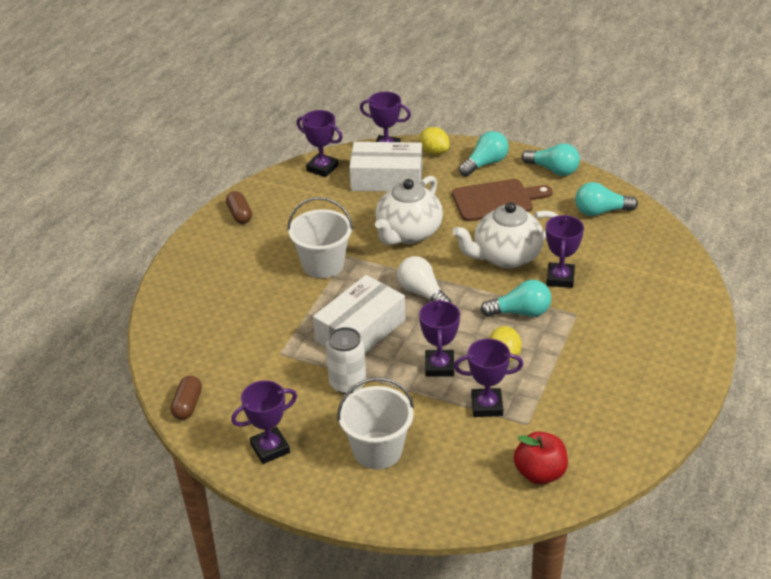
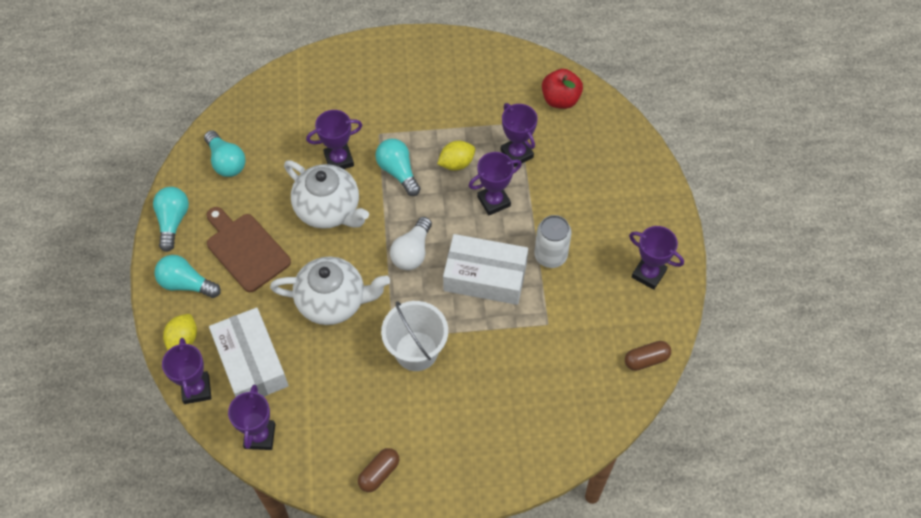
camera: 120 degrees left, 20 degrees up
(377, 450) = (603, 203): white bucket -> none

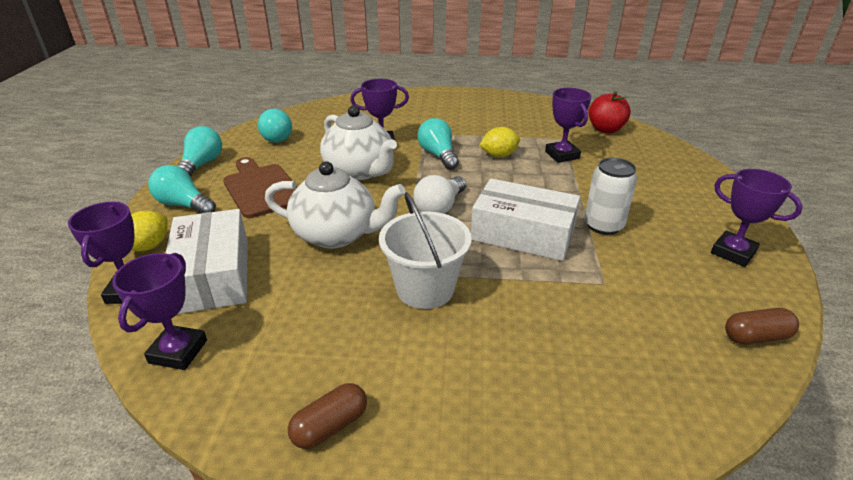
camera: 10 degrees right, 25 degrees down
(493, 201) = (536, 181): purple trophy -> none

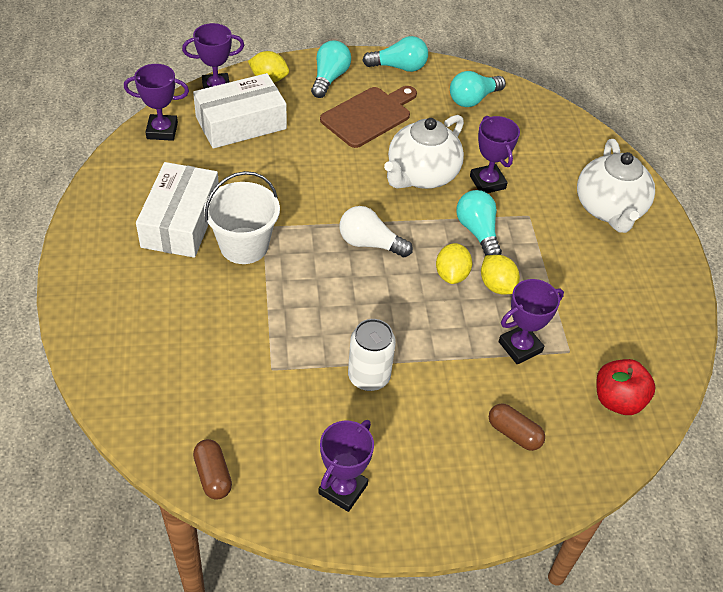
camera: 75 degrees right, 15 degrees up
(330, 426) = (106, 215): brown capsule -> brown capsule (514, 433)
(336, 235) = (307, 179): white teapot -> white teapot (609, 209)
(438, 155) = (477, 232): turquoise light bulb -> turquoise light bulb turned 75 degrees counterclockwise
(485, 172) = (451, 274): none -> yellow lemon
(523, 234) = (338, 309): white box -> white box (181, 221)

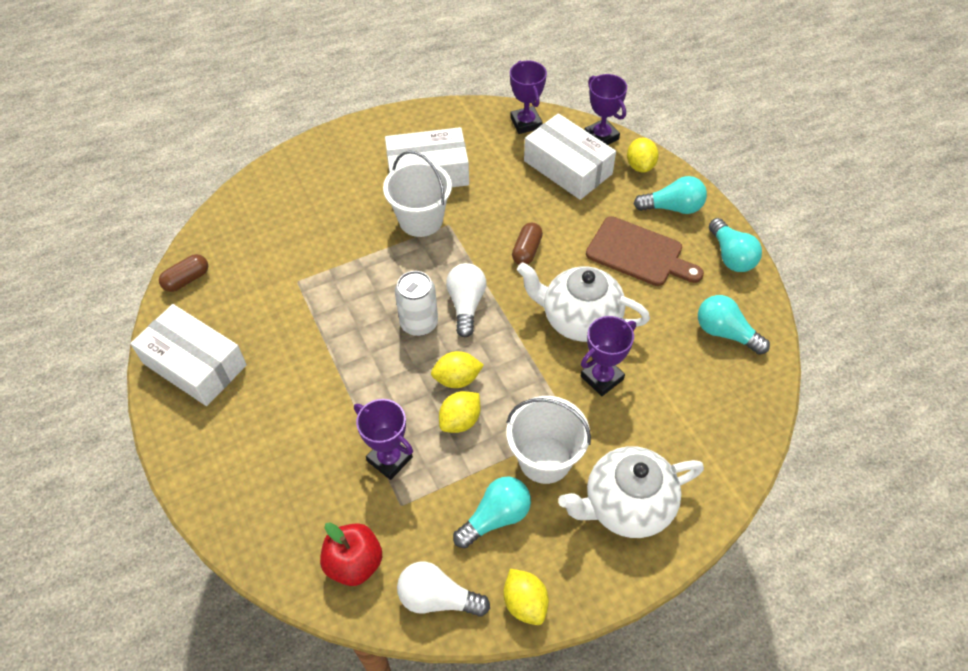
camera: 75 degrees right, 5 degrees up
(343, 489) = (195, 364): purple trophy -> white box
(369, 376) = (312, 349): white can -> white can (419, 323)
(477, 232) = (525, 386): turquoise light bulb -> turquoise light bulb (495, 517)
(514, 433) = (285, 477): brown capsule -> brown capsule (527, 251)
(553, 243) = (545, 459): none -> white bucket
(662, 350) = (438, 598): none -> white light bulb
(677, 296) = (525, 603): none -> yellow lemon

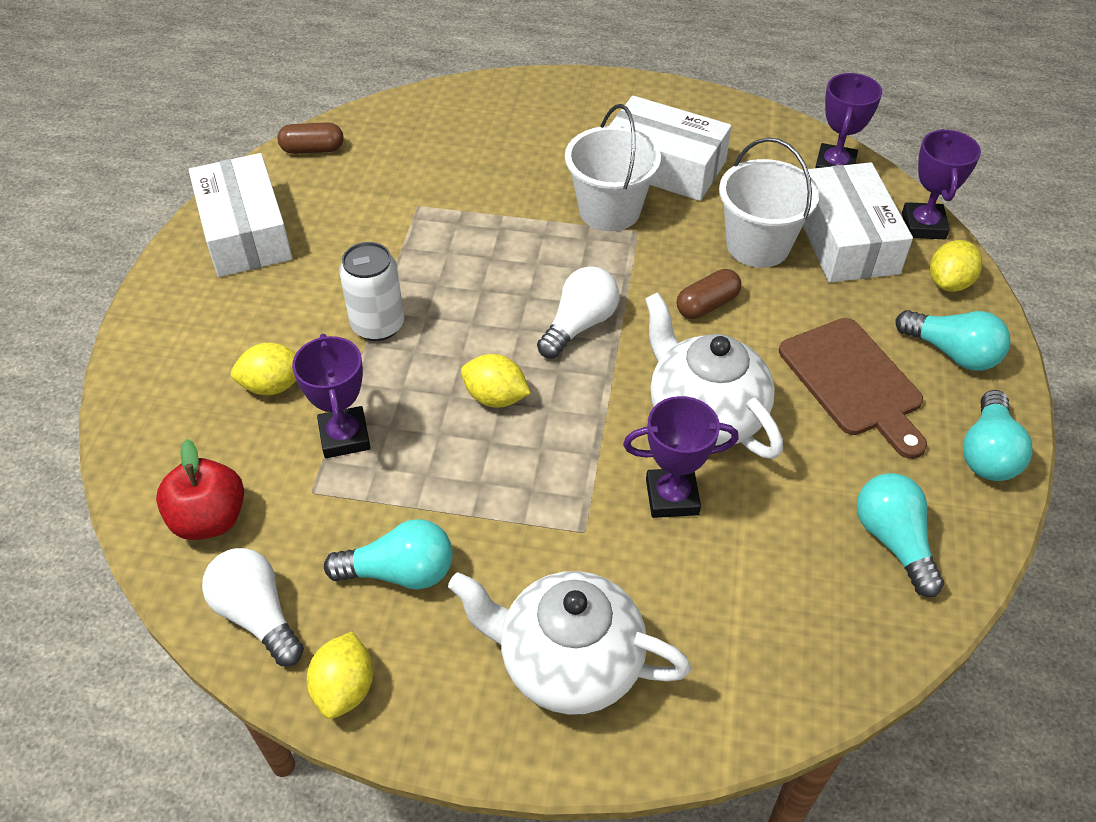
camera: 35 degrees right, 5 degrees down
(419, 323) = (507, 315): white can -> white can (378, 325)
(460, 420) = (458, 443): yellow lemon -> yellow lemon (273, 386)
(545, 459) = (516, 545): white bucket -> white bucket (758, 245)

